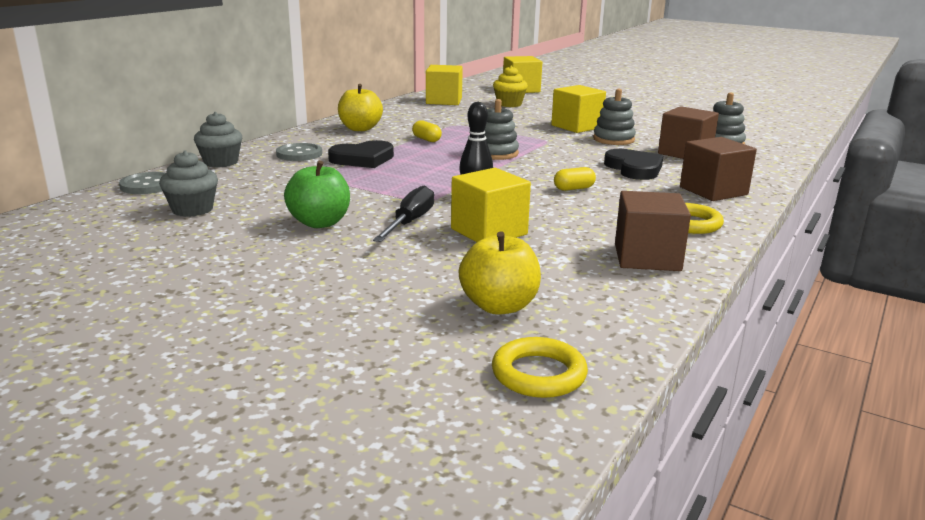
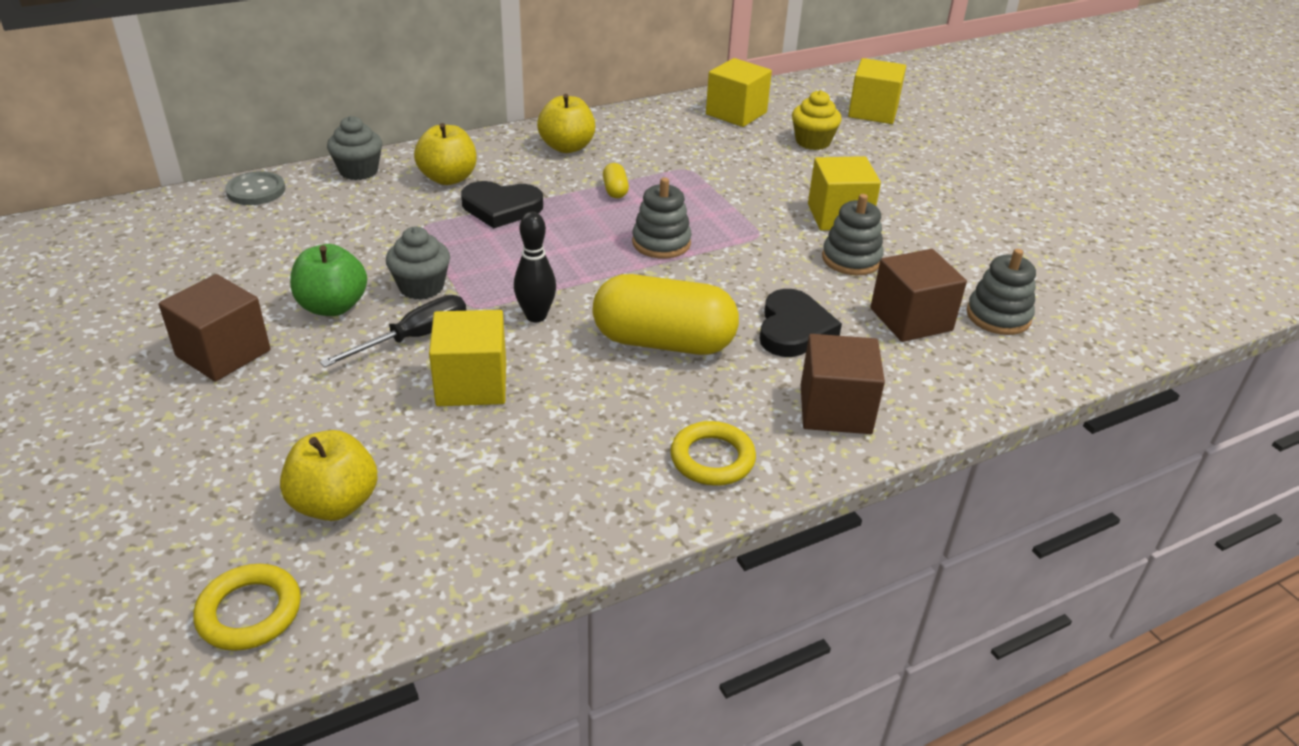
camera: 30 degrees right, 15 degrees up
(192, 210) = (251, 244): grey cupcake -> grey cupcake (421, 287)
(299, 154) = (448, 178): grey button -> yellow apple
(574, 188) = (663, 342): yellow capsule -> yellow capsule, size x2.46
(647, 257) = (578, 496): brown cube -> brown cube (223, 353)

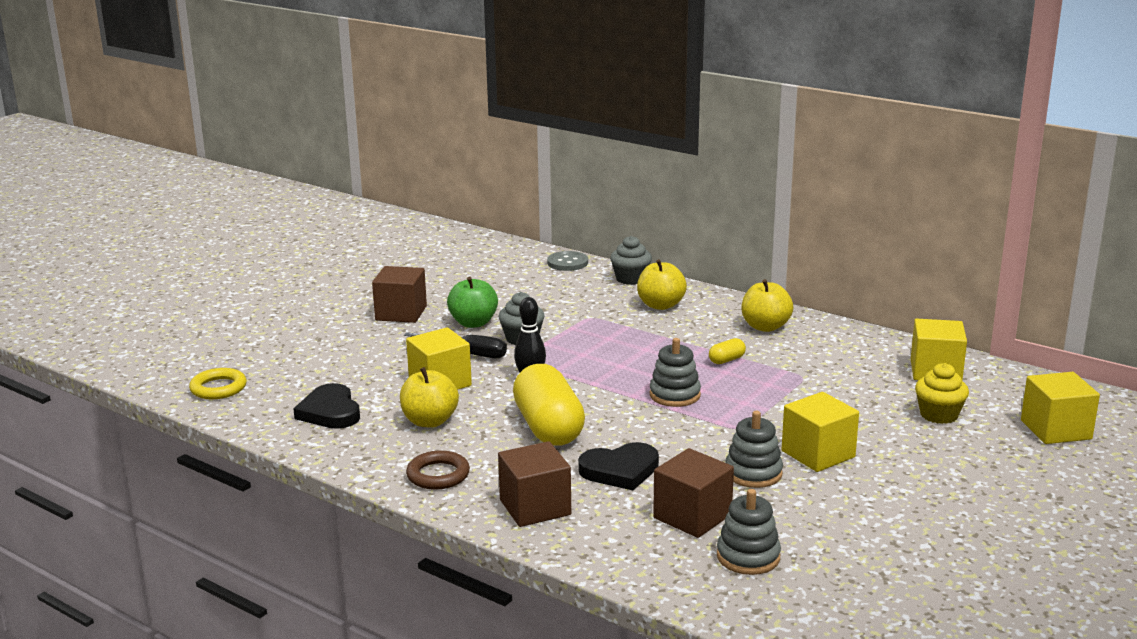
camera: 65 degrees right, 15 degrees down
(335, 503) = (306, 381): yellow apple -> yellow apple (430, 421)
(501, 208) = (646, 332): black heart -> black heart (330, 412)
(712, 458) = (438, 475): yellow ring -> brown ring

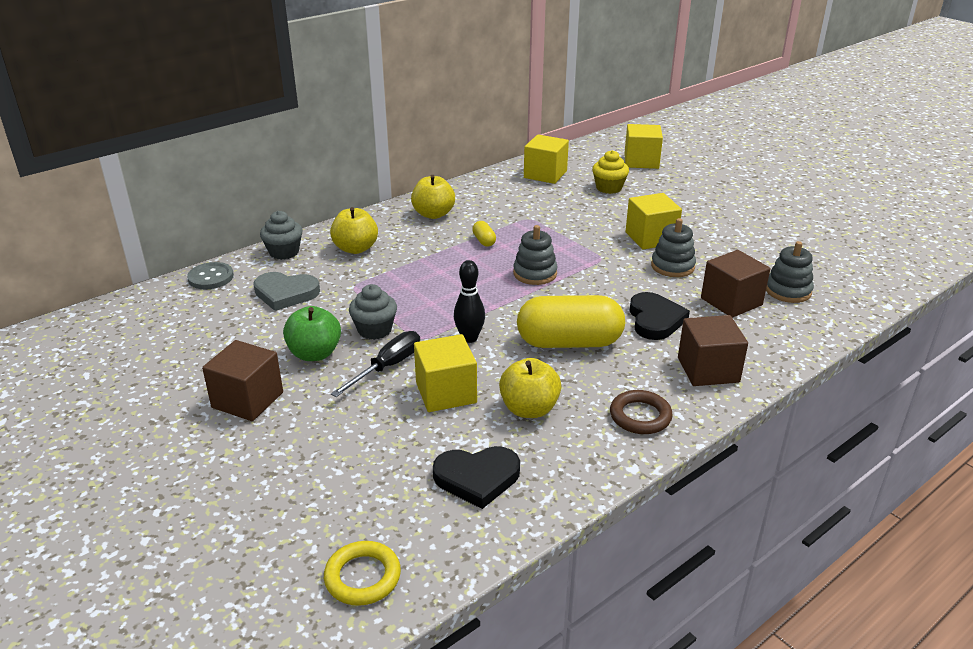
camera: 75 degrees left, 10 degrees up
(560, 294) = (285, 293): none -> grey heart

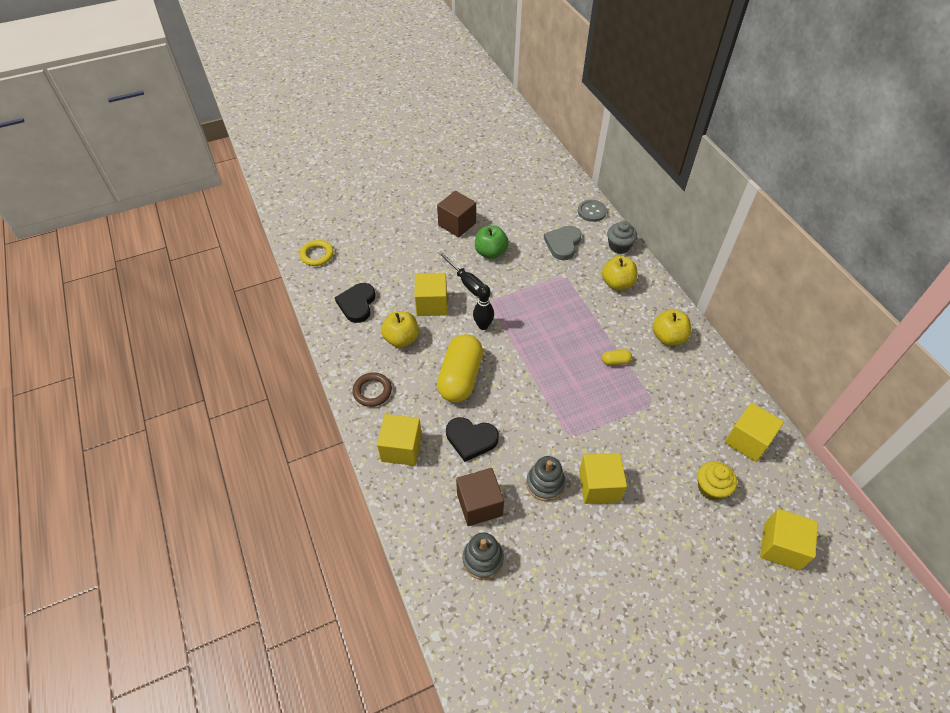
camera: 105 degrees right, 20 degrees up
(374, 330) = (507, 281): grey cupcake -> none
(535, 273) = (556, 382): grey stacking toy -> none
(708, 370) = (401, 448): brown cube -> yellow cube

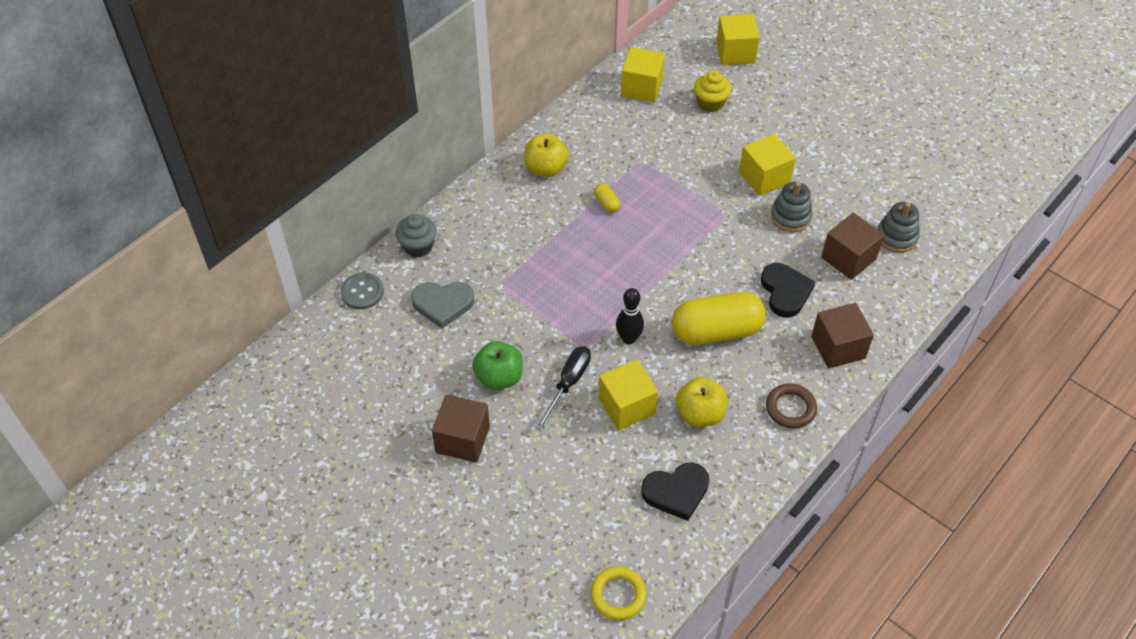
camera: 115 degrees left, 0 degrees up
(401, 448) = (838, 347): yellow cube -> brown cube
(617, 283) = (486, 231): yellow apple -> none

